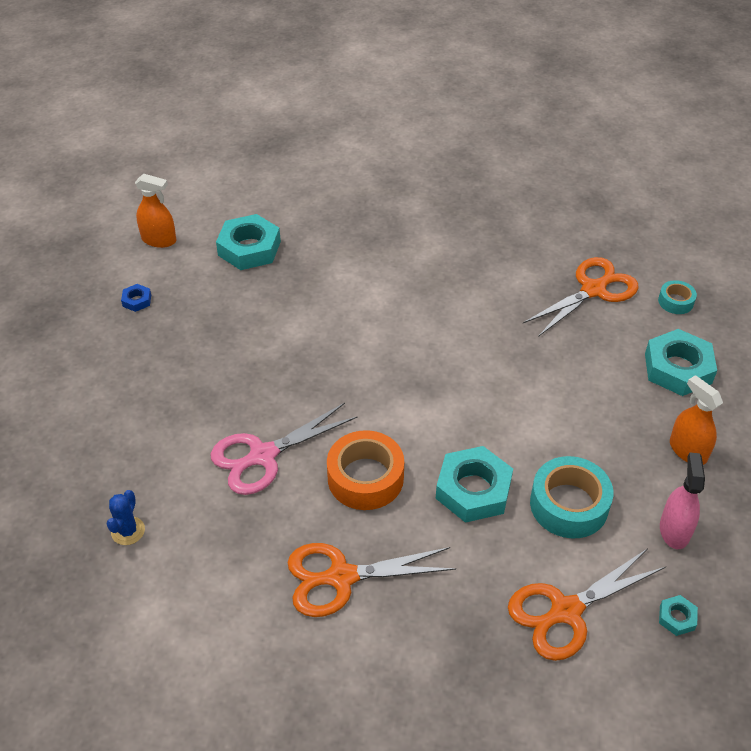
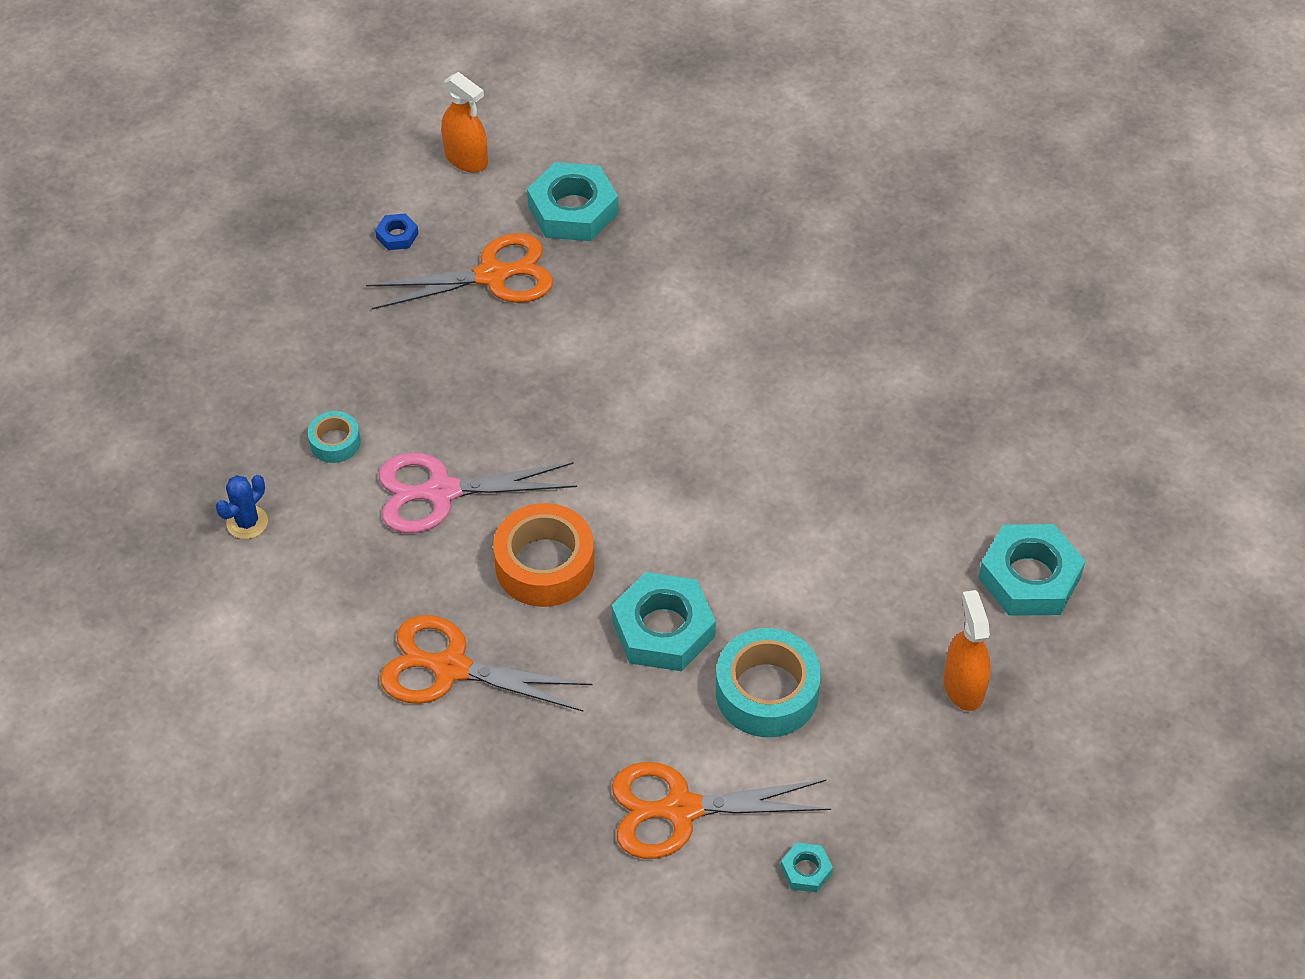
camera: 25 degrees right, 5 degrees up
(593, 290) = (991, 429): orange scissors -> orange scissors (492, 276)
(674, 530) = (875, 773): pink spray bottle -> none
(675, 301) = (1094, 486): turquoise tape -> turquoise tape (335, 442)

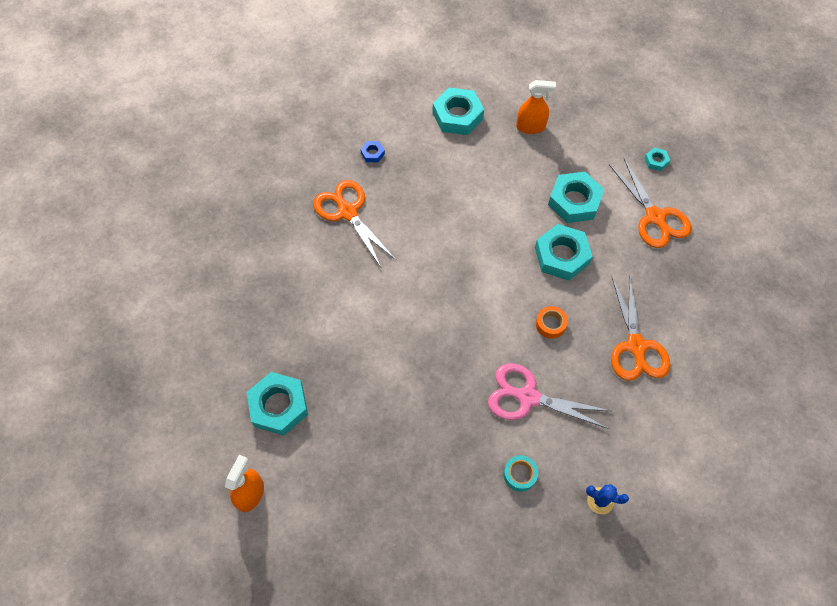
camera: 110 degrees left, 10 degrees up
(397, 235) = (336, 511): blue nut -> blue nut (372, 153)
(441, 492) = (528, 397): pink scissors -> pink scissors turned 135 degrees clockwise
(492, 276) = (351, 434): orange scissors -> orange scissors (347, 212)
(544, 565) = (550, 324): orange tape -> orange tape, size x0.53
(767, 692) = (574, 201): turquoise tape -> turquoise nut
(963, 686) = (530, 127): orange spray bottle -> orange spray bottle turned 150 degrees counterclockwise

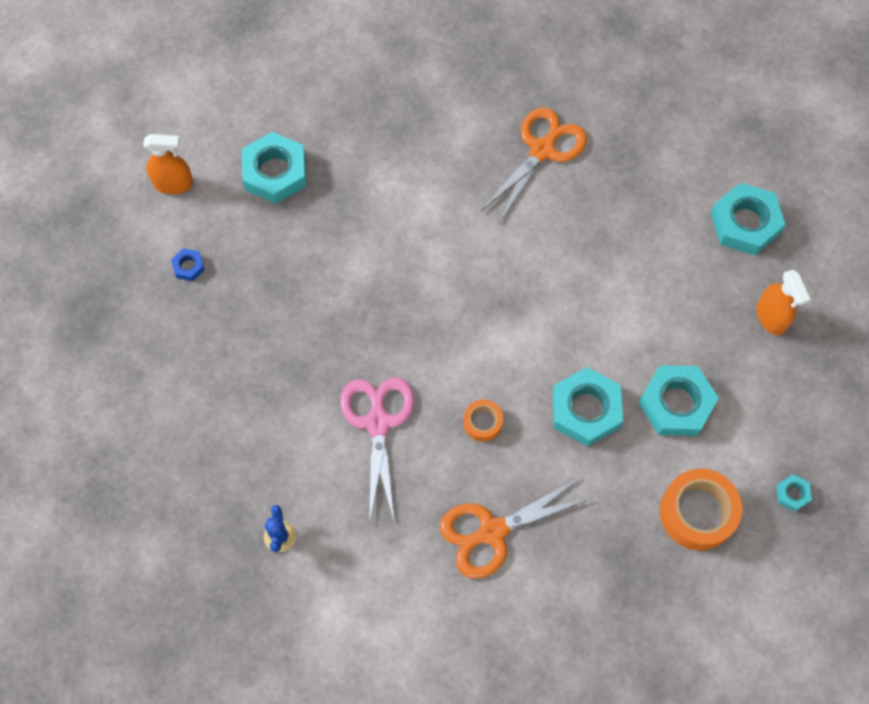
camera: 70 degrees right, 5 degrees up
(372, 153) = (638, 146): blue nut -> blue nut (188, 266)
(520, 474) = (281, 440): turquoise tape -> none
(655, 217) = (697, 513): orange scissors -> orange tape

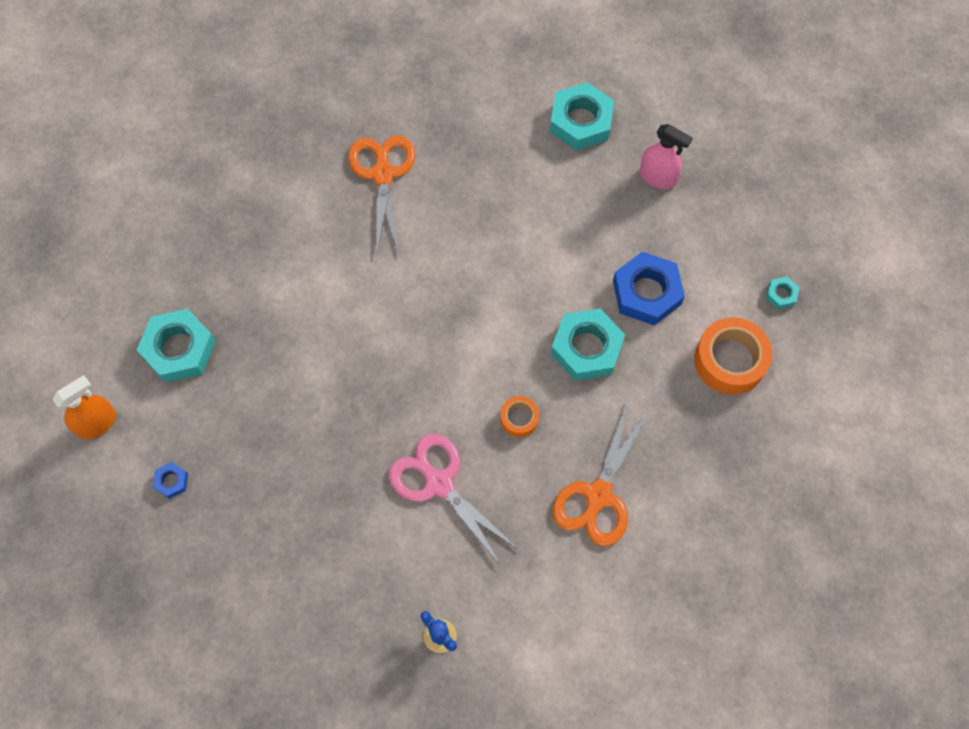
camera: 40 degrees left, 0 degrees up
(676, 403) = (646, 292): turquoise nut -> blue nut
(771, 317) = (658, 177): orange spray bottle -> pink spray bottle

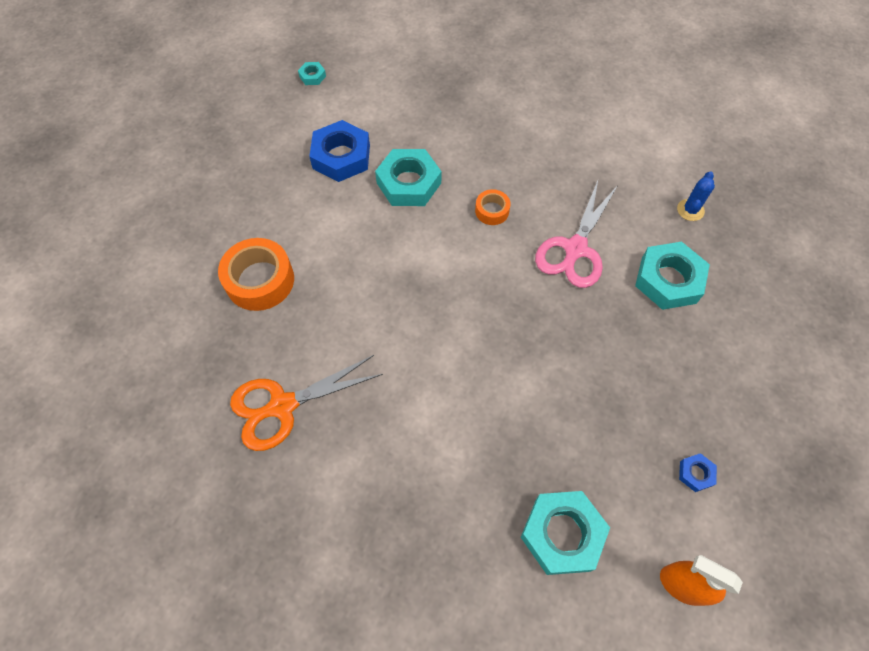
camera: 110 degrees left, 5 degrees down
(581, 121) = (174, 248): turquoise nut -> turquoise nut (668, 280)
(598, 495) = (528, 144): orange scissors -> none
(658, 177) = (223, 176): pink spray bottle -> none
(730, 360) = (381, 94): orange tape -> orange tape (260, 280)

